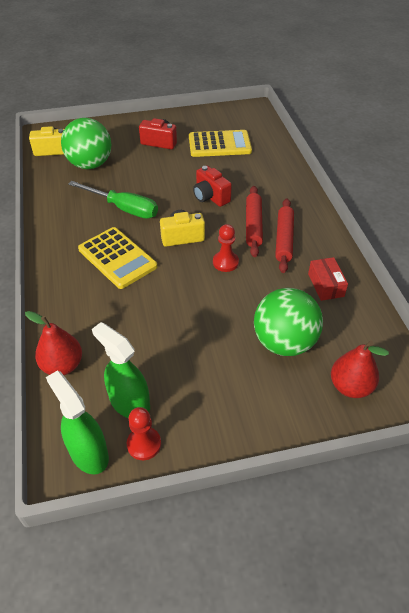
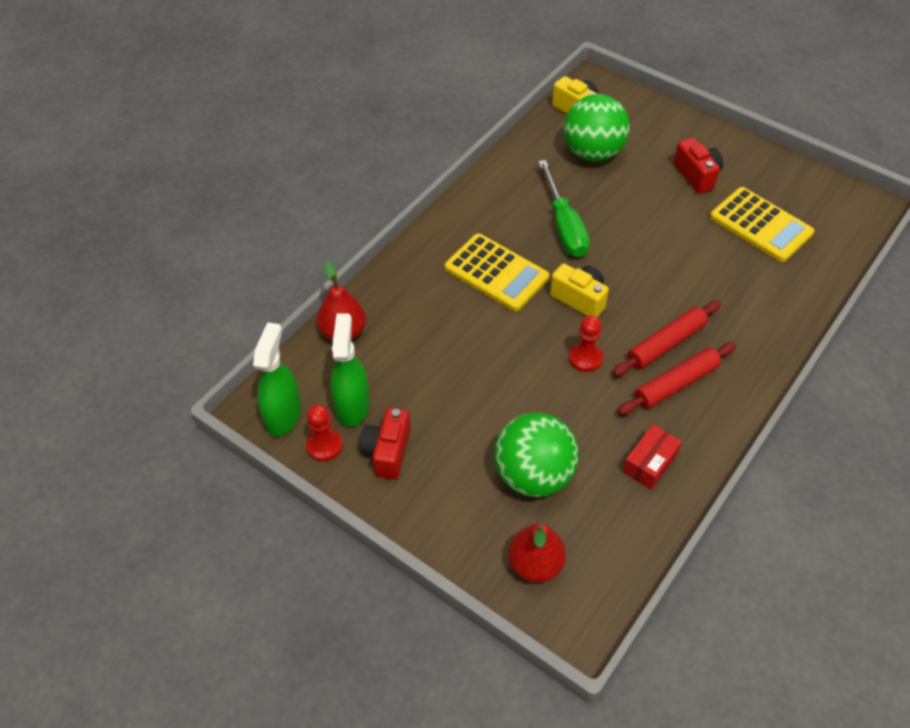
camera: 50 degrees right, 5 degrees up
(117, 258) = (496, 273): yellow calculator -> yellow calculator turned 60 degrees counterclockwise
(210, 197) = (665, 279): red camera -> red camera (387, 452)

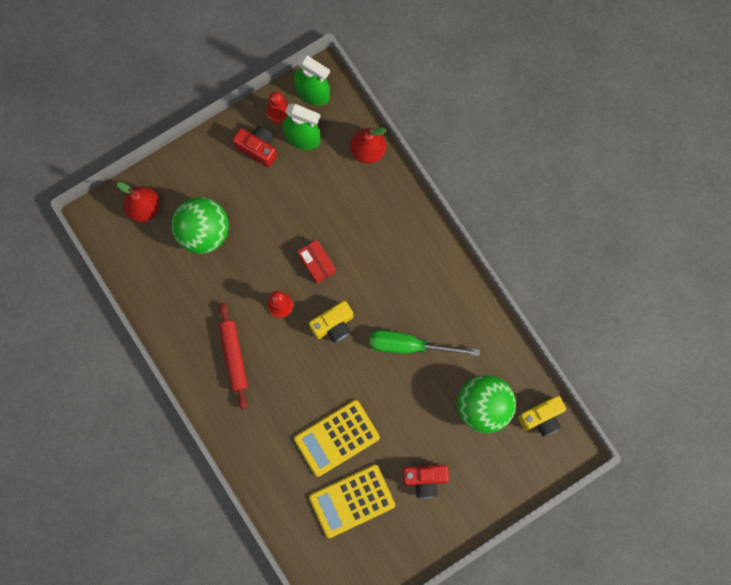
camera: 110 degrees right, 25 degrees up
(496, 273) = (381, 275): yellow calculator -> yellow calculator (336, 438)
(650, 463) = (182, 309): red box -> red box (317, 263)
(666, 344) = (269, 367): red rolling pin -> none

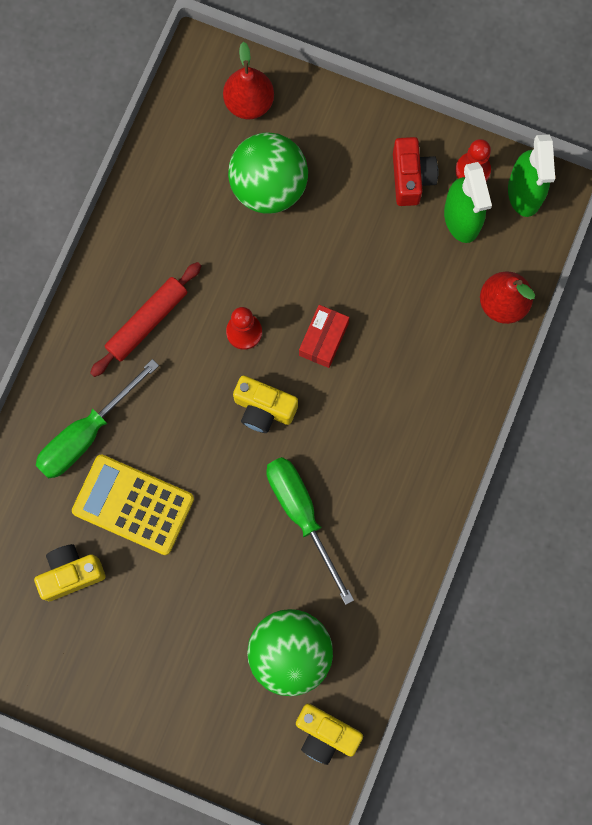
camera: 55 degrees right, 0 degrees up
(275, 437) = (86, 434): none -> green screwdriver
(352, 501) = (71, 574): yellow calculator -> yellow camera
(425, 479) = (154, 642): red camera -> none

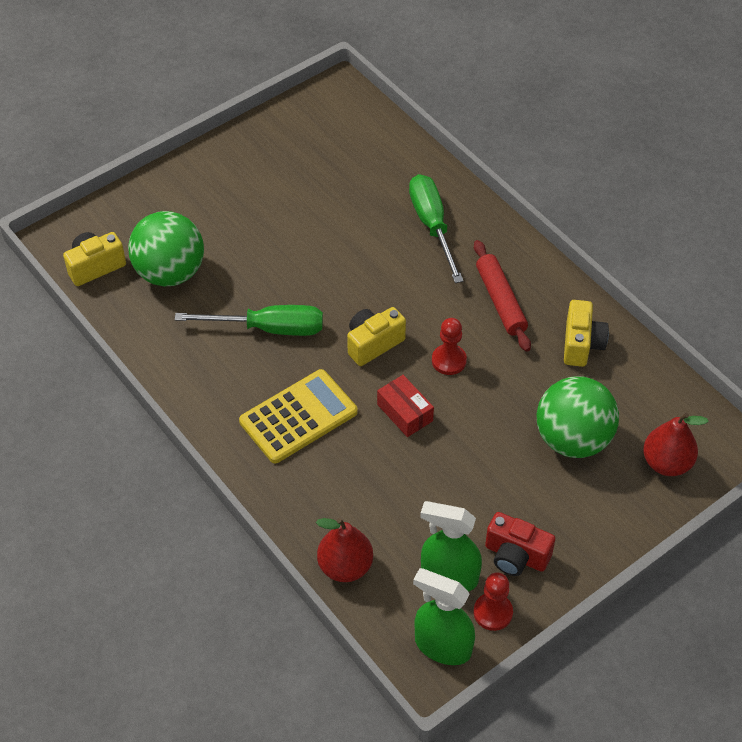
camera: 120 degrees right, 25 degrees down
(71, 574) = (331, 174): yellow camera -> yellow camera (581, 344)
(133, 505) = (355, 230): yellow calculator -> yellow calculator (298, 417)

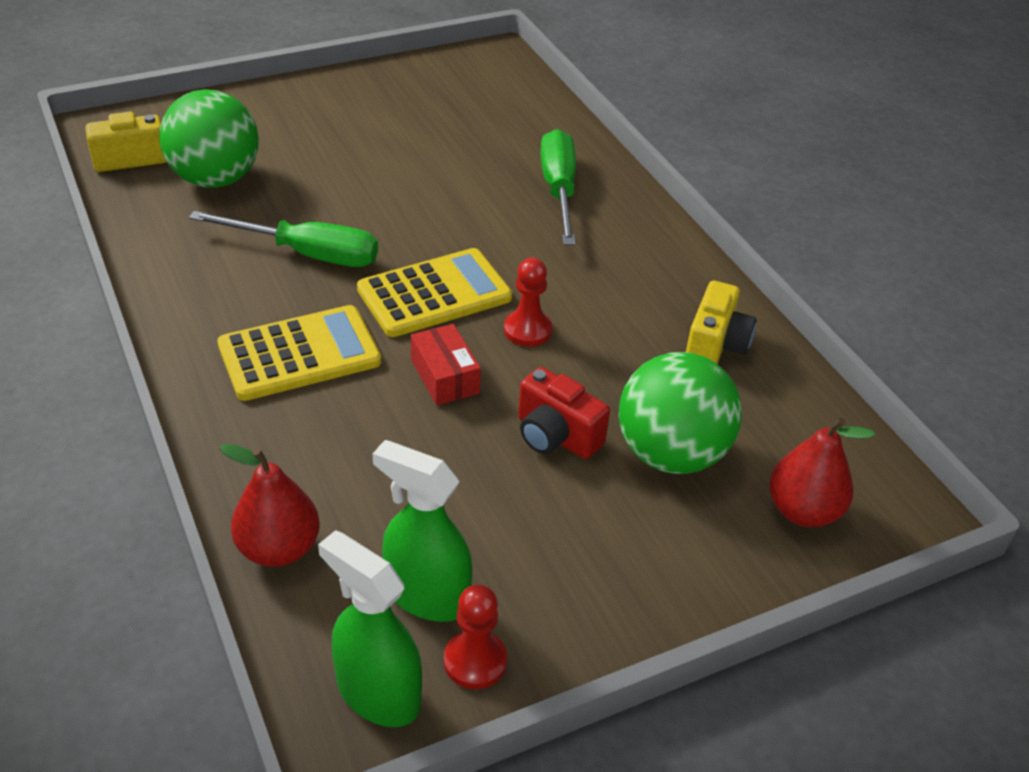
camera: 10 degrees right, 10 degrees down
(373, 344) = (434, 294): yellow camera -> yellow calculator
(501, 301) = (620, 279): red rolling pin -> none
(515, 556) = (538, 588): red camera -> red camera (556, 436)

